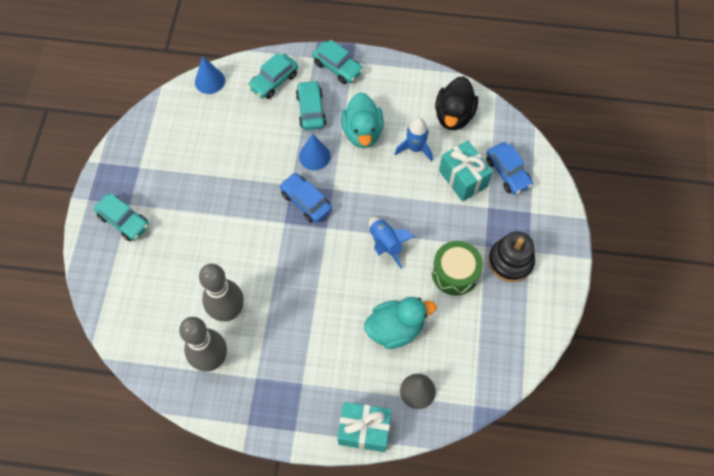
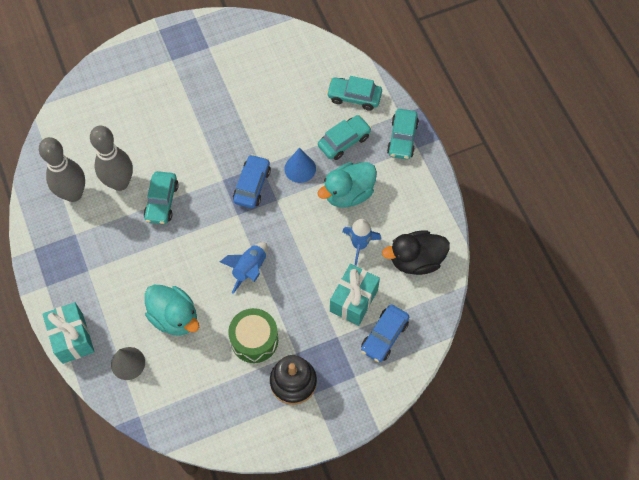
camera: 60 degrees right, 0 degrees up
(124, 221) = (155, 65): turquoise car -> turquoise car (162, 202)
(209, 81) = (321, 49): blue cone -> none

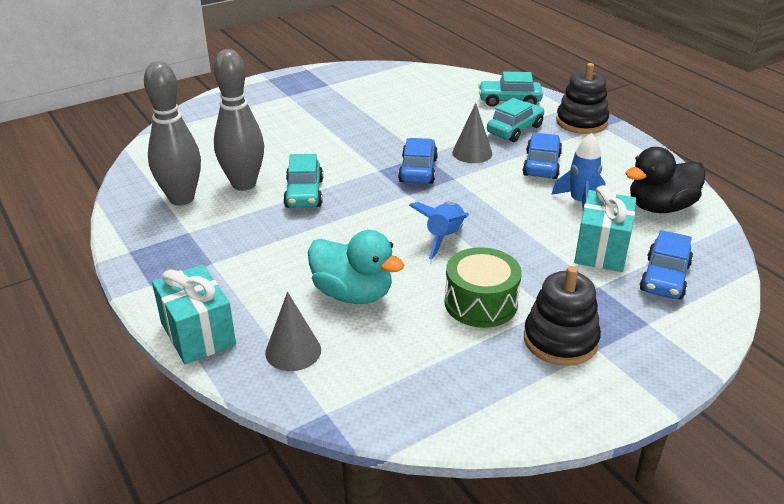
camera: 10 degrees left, 30 degrees down
(300, 168) = (472, 153): blue cone -> grey cone
(348, 193) = (541, 165): turquoise duck -> blue car
(402, 138) = (581, 122): turquoise car -> black stacking toy

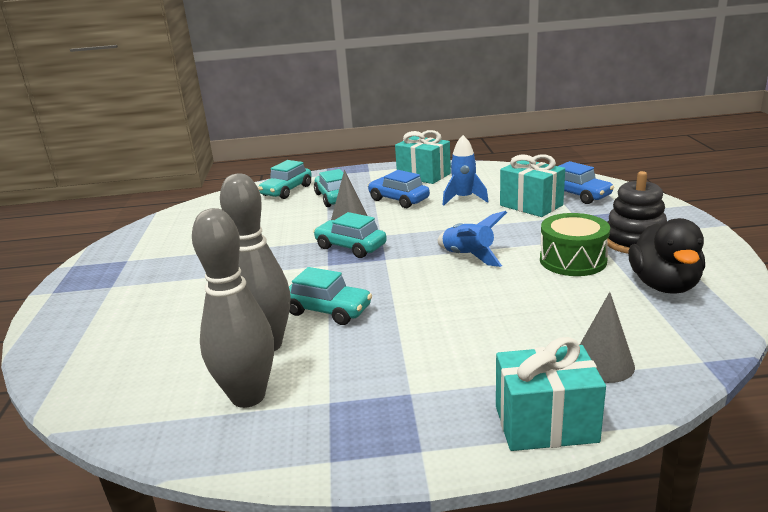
camera: 60 degrees left, 10 degrees down
(353, 294) = (526, 314): turquoise duck -> none
(418, 170) = (350, 247): blue car -> turquoise car
(581, 122) = (354, 175): black stacking toy -> none
(621, 162) = (423, 175): none -> turquoise gift
(660, 207) = (493, 178): black duck -> black duck (664, 285)

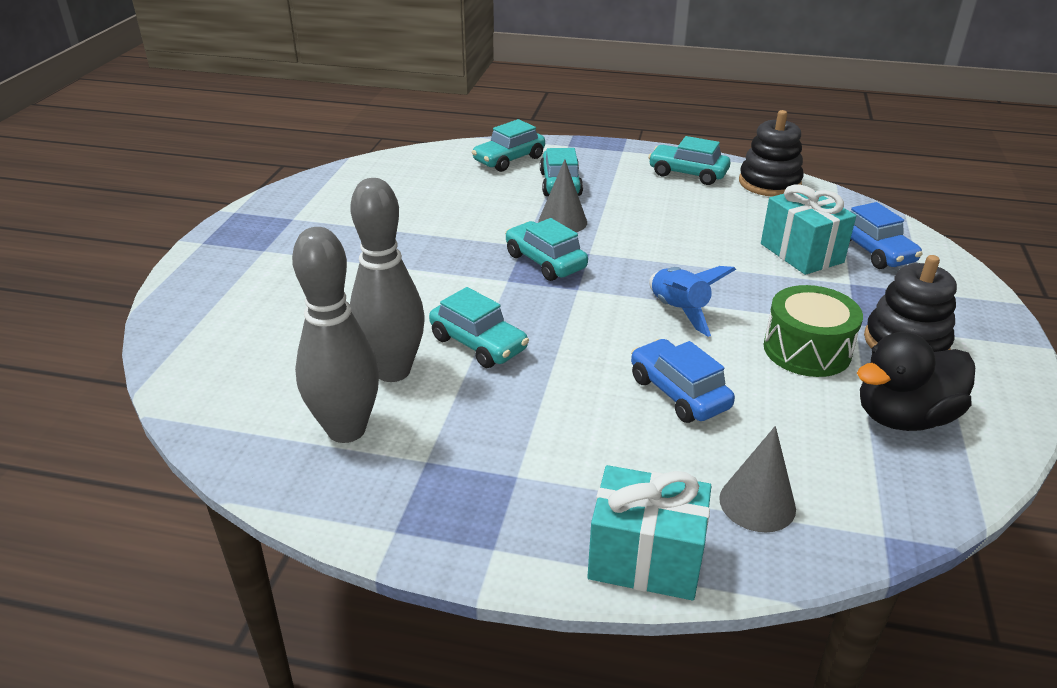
camera: 15 degrees right, 10 degrees up
(398, 200) = (637, 205): blue car -> blue car (678, 393)
(423, 175) = (687, 174): turquoise gift -> turquoise car
(464, 199) = (720, 222): blue rocket -> none
(483, 170) = (769, 183): none -> black stacking toy
(664, 285) = (903, 417): black duck -> black duck turned 45 degrees clockwise

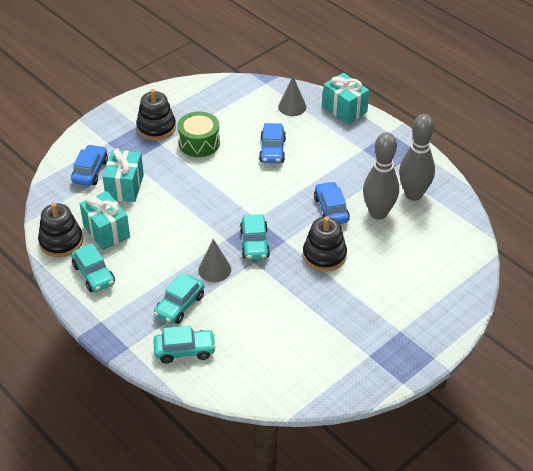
camera: 145 degrees left, 10 degrees up
(433, 285) = (324, 255): none -> black stacking toy
(478, 344) = (331, 209): turquoise car -> blue car
(679, 311) = (226, 184): blue rocket -> none
(740, 207) = (106, 231): none -> turquoise gift
(903, 417) = (205, 106): black duck -> none

